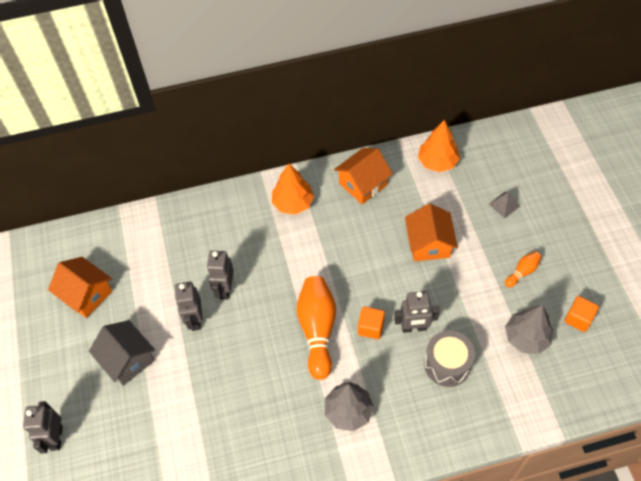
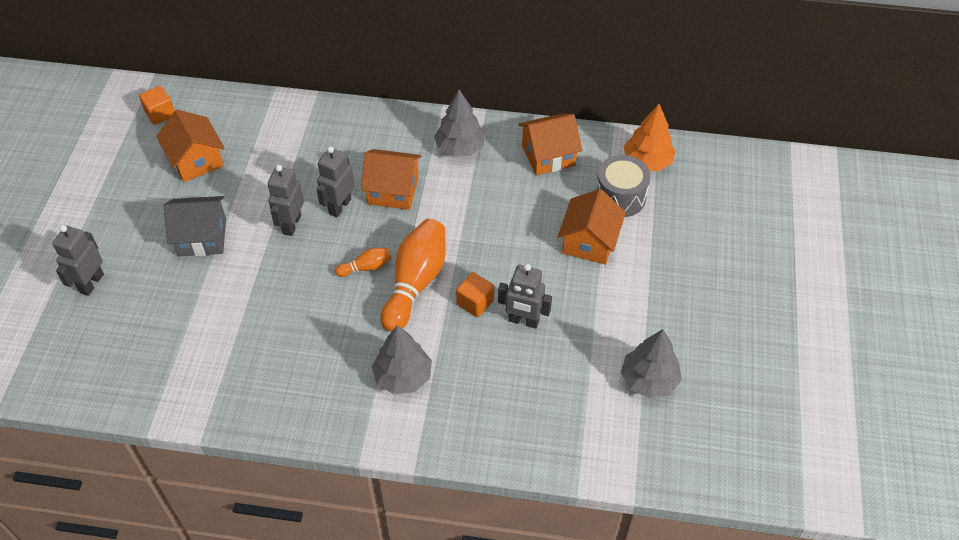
camera: 20 degrees right, 5 degrees down
(127, 360) = (202, 237): grey house -> grey house turned 75 degrees counterclockwise
(260, 259) = (393, 190): none -> orange house
(293, 203) = (460, 148): orange tree -> grey tree
(447, 364) = (540, 372): grey drum -> grey drum (620, 197)
(504, 205) = (701, 233): grey pyramid -> none
(522, 272) = (683, 310): orange bowling pin -> orange bowling pin (366, 267)
(578, 319) = (723, 384): orange cube -> orange cube (160, 114)

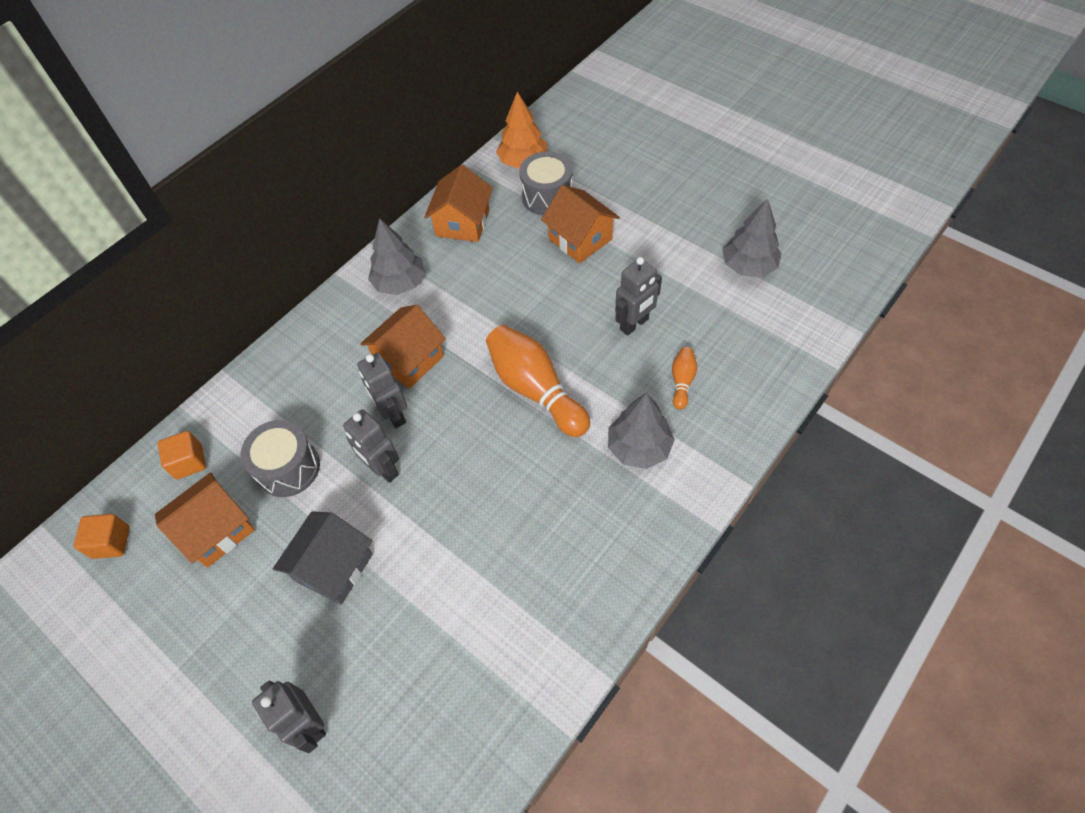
camera: 55 degrees left, 5 degrees up
(196, 160) = (216, 530): orange house -> orange house turned 45 degrees counterclockwise
(262, 171) = (288, 468): none -> grey drum
(366, 267) = (488, 423): orange bowling pin -> orange bowling pin (682, 382)
(475, 302) = (590, 351): orange cube -> orange cube (189, 462)

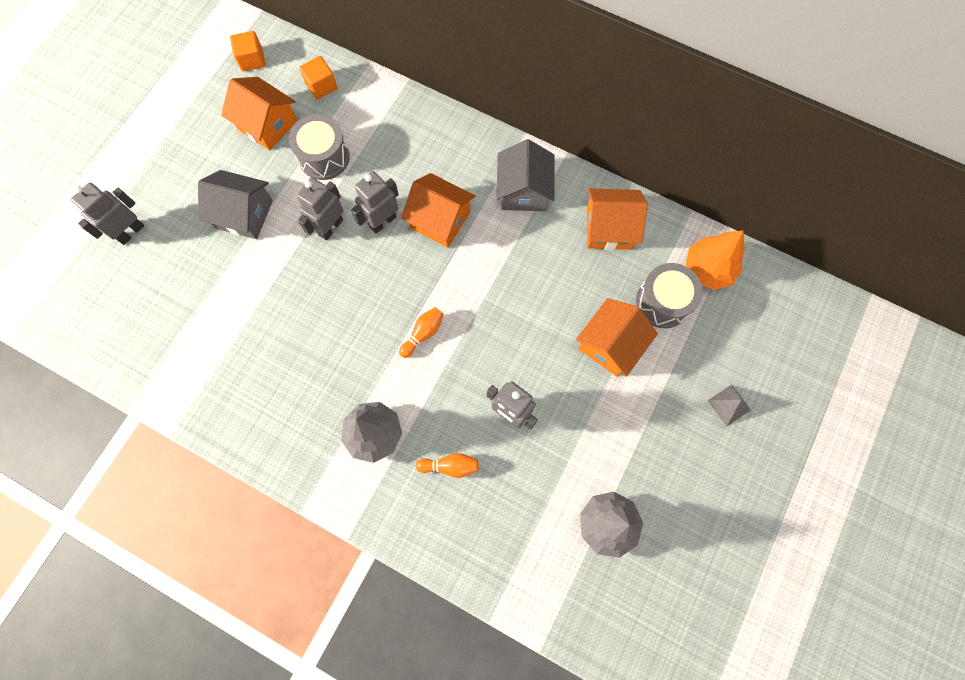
camera: 75 degrees right, 15 degrees up
(400, 283) = (523, 191): grey tree -> grey house
(535, 389) = (423, 333): orange bowling pin -> orange bowling pin, size x0.47
(651, 169) = (729, 405): none -> grey pyramid

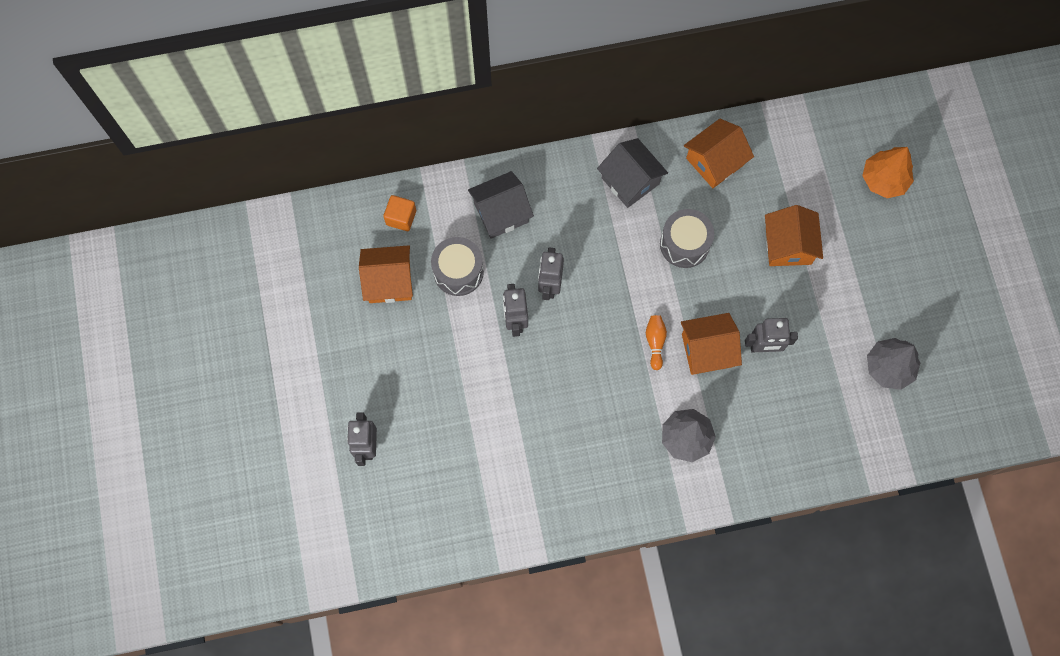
camera: 40 degrees left, 0 degrees up
(244, 214) = (441, 363): grey house -> grey house (501, 212)
(252, 60) = (324, 239): orange cube -> none
(440, 220) = (590, 251): orange house -> orange house (707, 350)
(450, 466) = (756, 416): orange bowling pin -> none
(663, 302) = (797, 186): grey drum -> grey drum (684, 244)
(708, 269) = (807, 138): orange tree -> orange tree (884, 180)
(729, 405) = (898, 224): grey pyramid -> none

